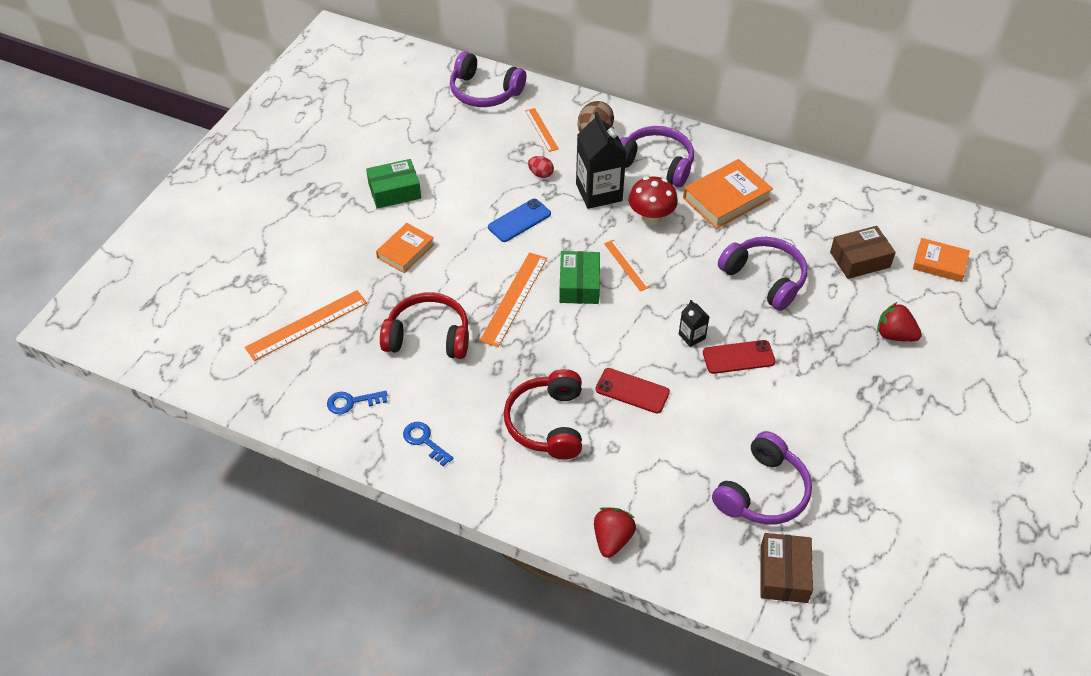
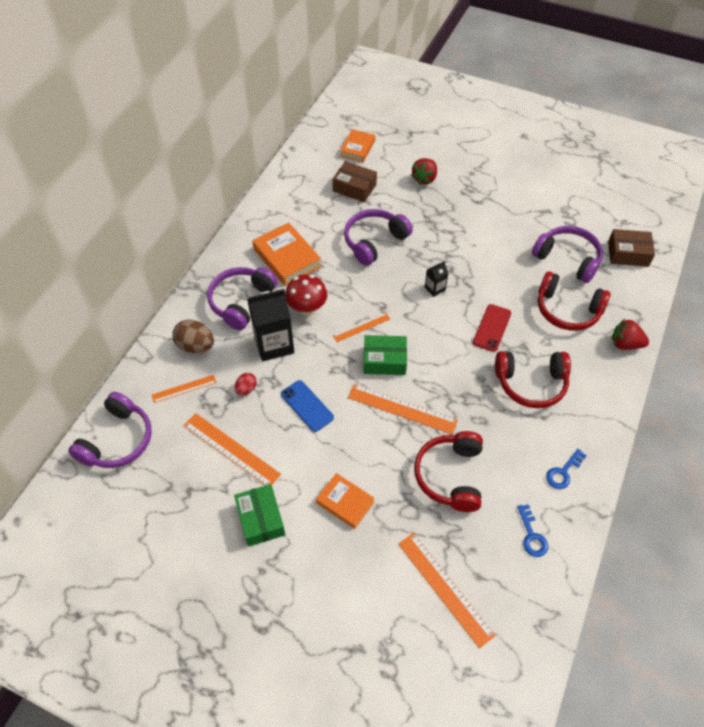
camera: 90 degrees left, 5 degrees up
(470, 167) = (231, 449): none -> orange ruler
(667, 478) = (567, 310): none -> red headphones
(738, 357) = (452, 262): red phone -> none
(860, 260) = (354, 188): brown box -> brown box turned 45 degrees counterclockwise

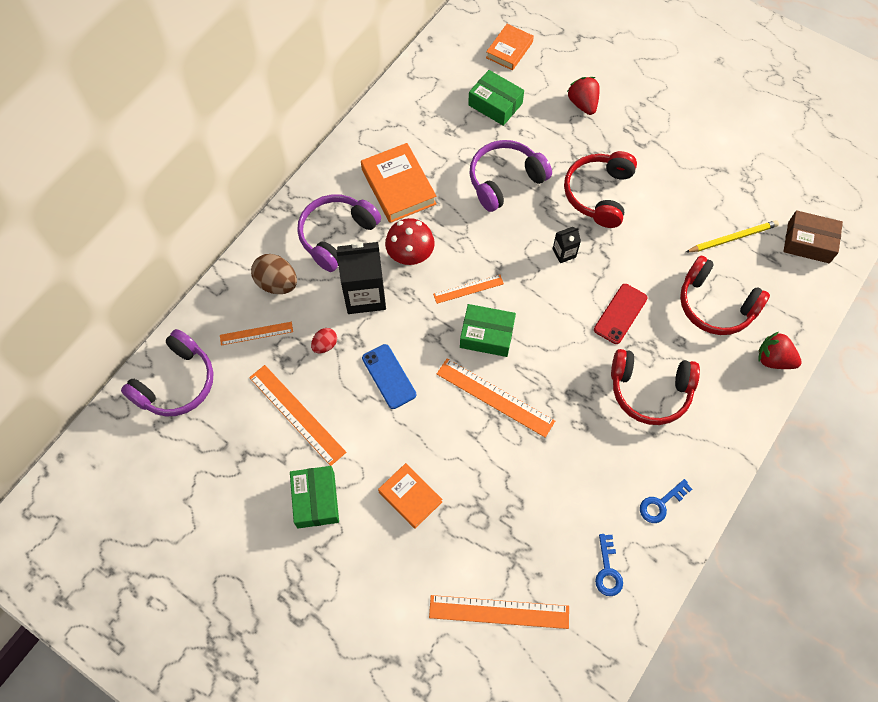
camera: 10 degrees right, 10 degrees up
(354, 188) = (495, 104): brown box -> green box
(424, 179) = (583, 104): red strawberry -> red strawberry turned 120 degrees clockwise
(444, 588) = (499, 612): orange ruler -> orange ruler turned 60 degrees counterclockwise
(450, 475) = (532, 486): red headphones -> red headphones (598, 194)
(568, 259) = (733, 238): purple headphones -> yellow pencil

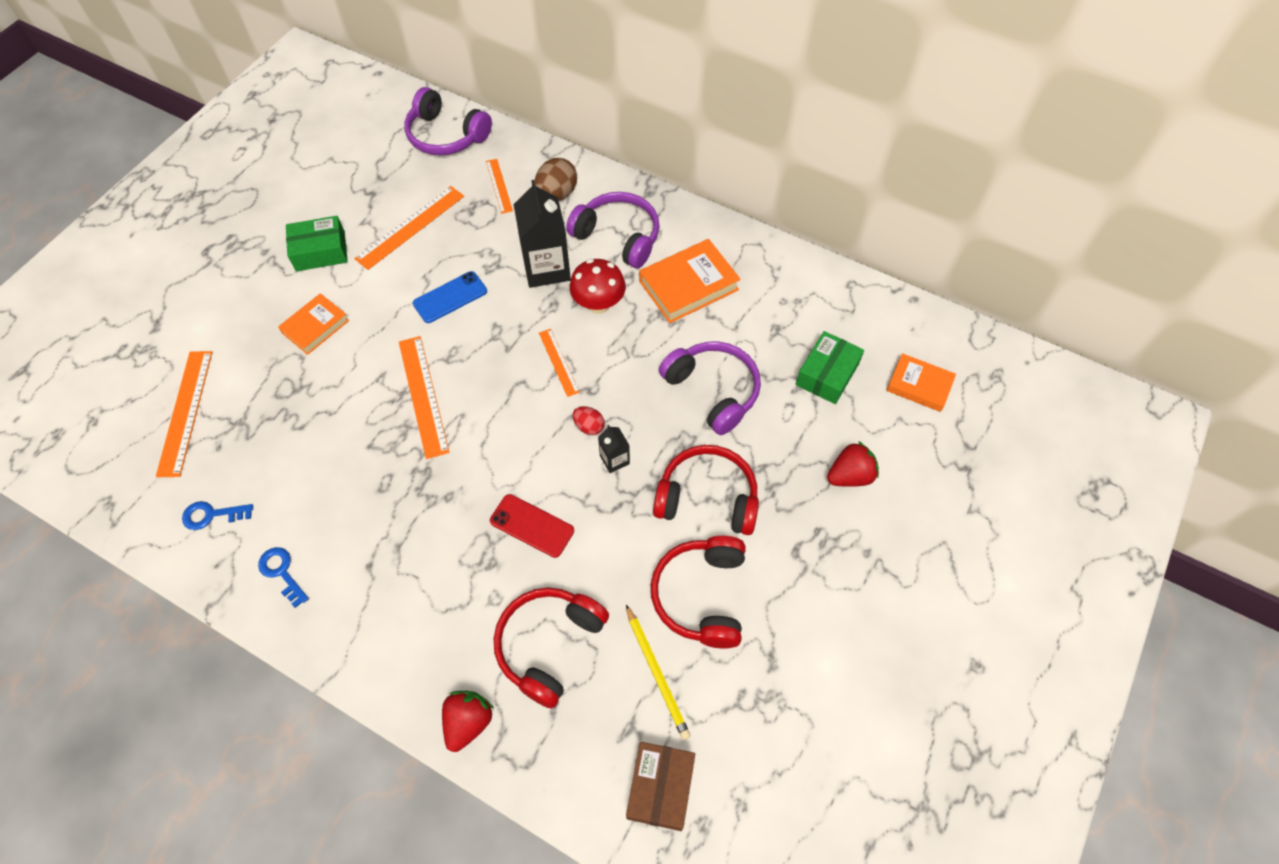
camera: 85 degrees right, 5 degrees down
(325, 345) = (486, 241): red egg -> red egg (589, 426)
(487, 335) = (500, 383): green box -> none
(495, 397) = (423, 395): orange ruler -> orange ruler turned 45 degrees counterclockwise
(649, 391) = (426, 560): red headphones -> red headphones (701, 595)

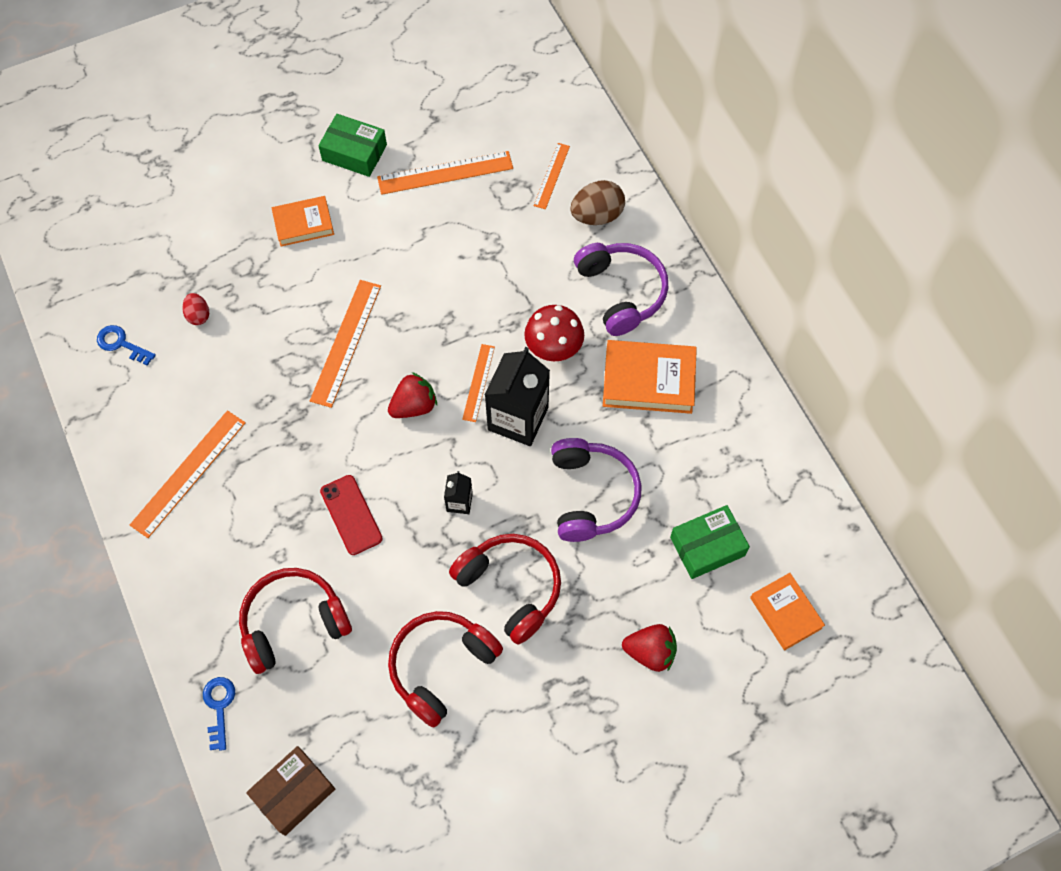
camera: 35 degrees right, 5 degrees up
(185, 412) = (156, 240): orange ruler -> orange ruler (188, 473)
(281, 572) = (140, 426): blue key -> blue key (219, 707)
(446, 136) = (541, 95): purple headphones -> none
(450, 297) = (431, 263): blue phone -> none
(468, 722) = (193, 640): red strawberry -> red strawberry (414, 406)
(546, 268) = (534, 285): black carton -> black carton (518, 418)
(589, 426) = (460, 458): red egg -> red egg (198, 315)
(657, 673) = (358, 704): yellow pencil -> none

